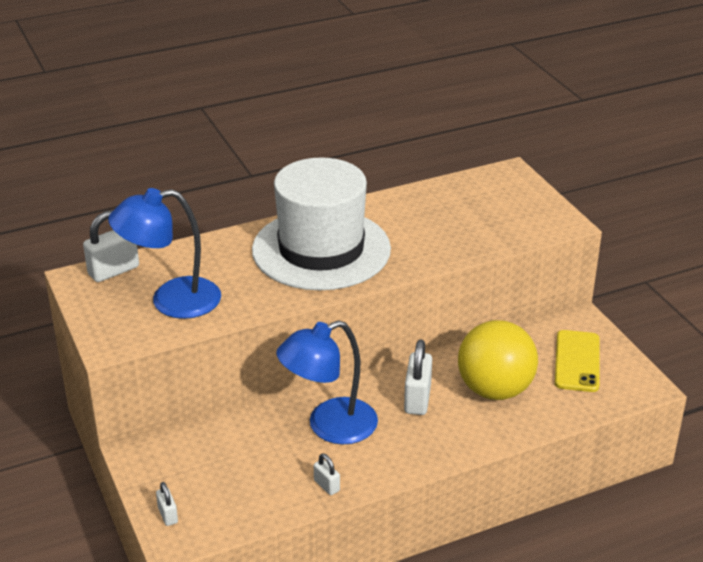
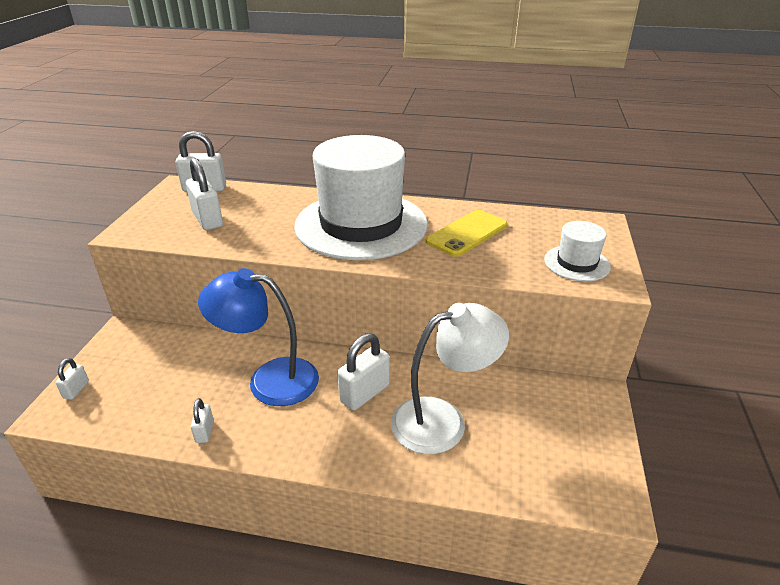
camera: 35 degrees right, 0 degrees up
(171, 301) = (208, 220): blue lamp -> white padlock
(495, 390) = (443, 420): yellow ball -> white lamp
(526, 217) = (576, 263): none -> white hat
(577, 361) = (555, 433): yellow phone -> yellow phone (467, 233)

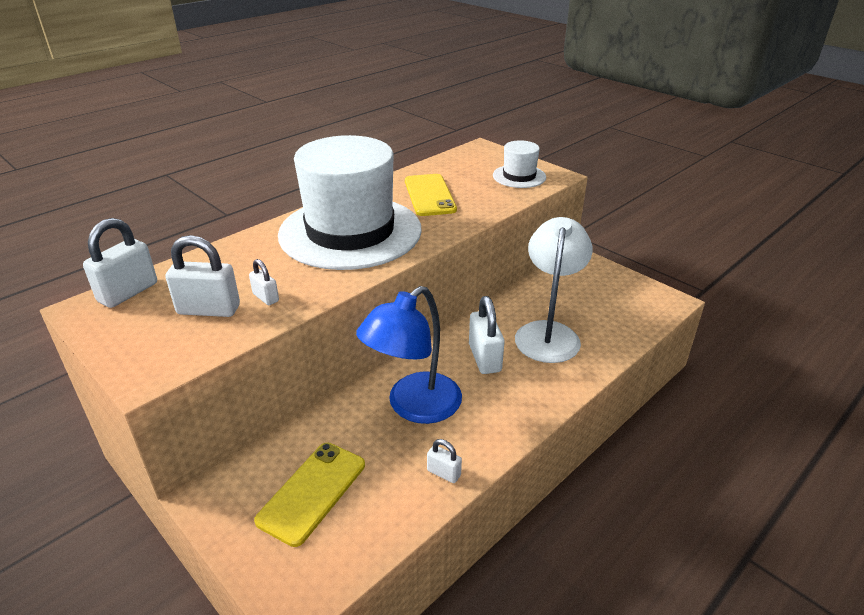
camera: 55 degrees left, 0 degrees up
(76, 390) = (274, 567): white padlock -> white padlock (266, 297)
(149, 373) = (312, 492): none -> yellow phone

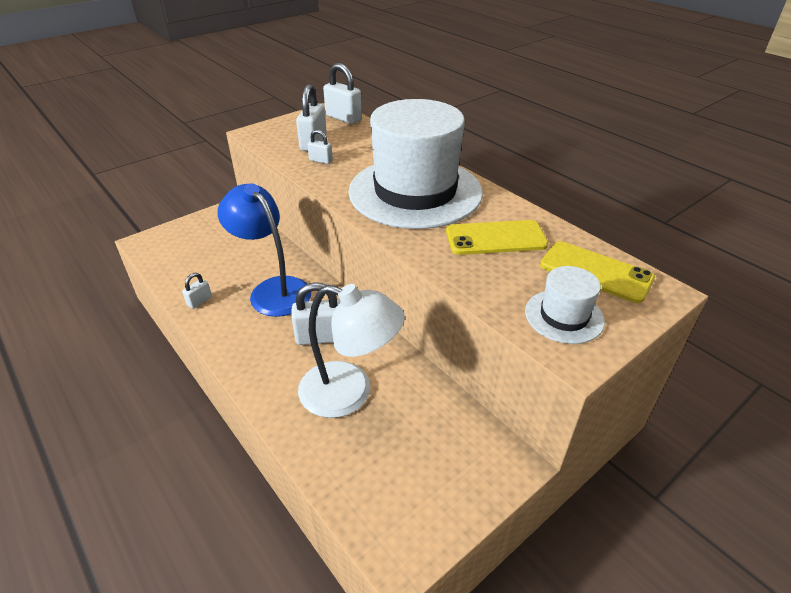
camera: 95 degrees right, 5 degrees up
(266, 297) = (321, 160): white padlock -> white padlock turned 60 degrees clockwise
(312, 492) = (214, 245): yellow phone -> yellow phone (595, 272)

